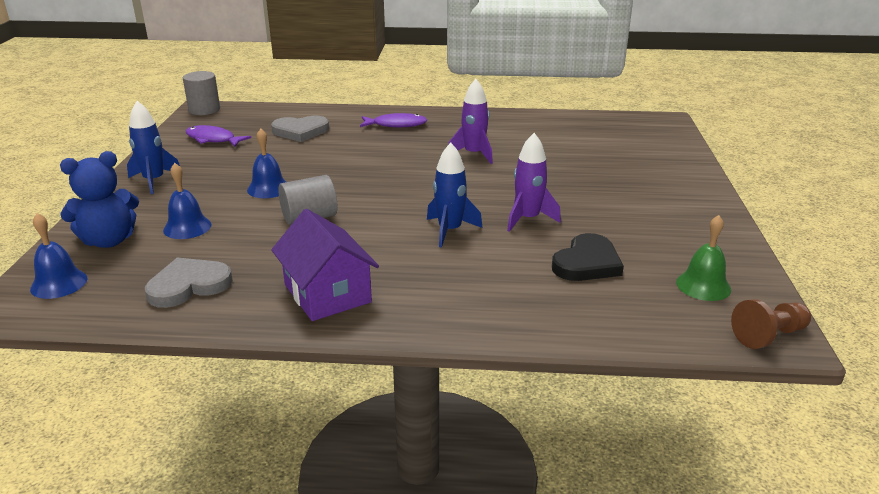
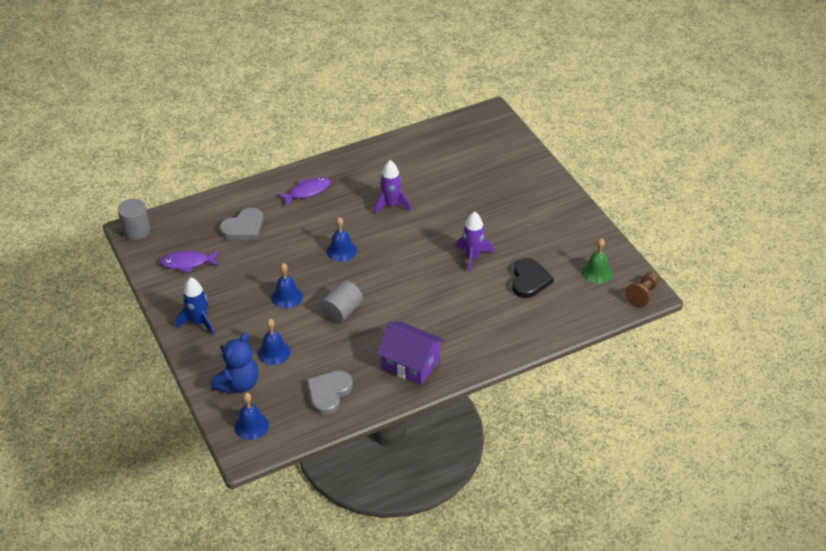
camera: 30 degrees left, 15 degrees up
(375, 171) = (341, 250): none -> blue bell
(449, 231) = (435, 286): blue rocket -> none

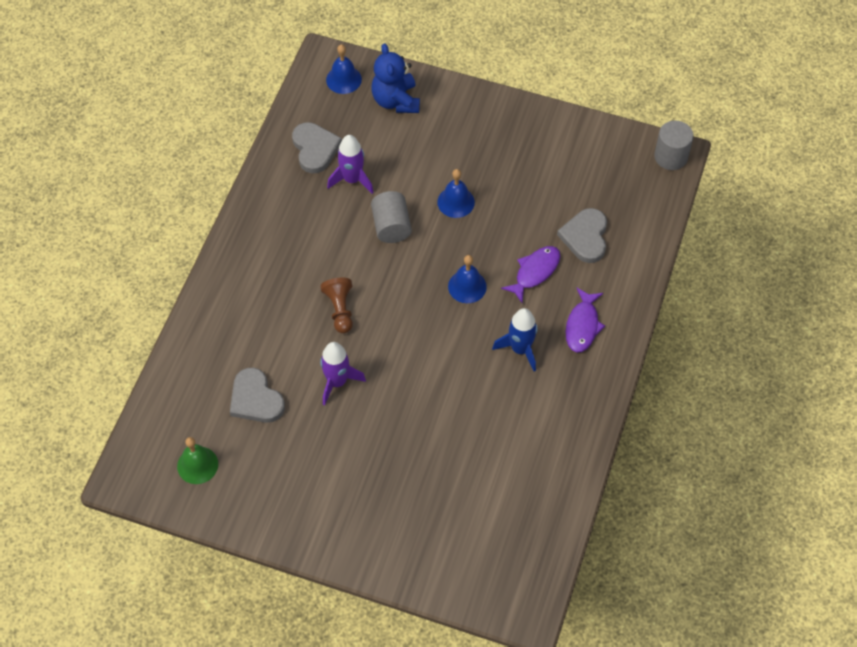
camera: 135 degrees right, 15 degrees up
(188, 263) = (582, 164): purple fish -> purple fish (535, 272)
(199, 322) = (496, 122): blue rocket -> blue rocket (520, 349)
(274, 352) = (401, 146): blue bell -> none
(391, 205) = (484, 378): purple rocket -> purple rocket (352, 179)
(410, 363) = (276, 226): purple house -> none
(529, 280) = (255, 399): black heart -> grey heart
(642, 294) = (128, 474): brown pawn -> brown pawn (340, 310)

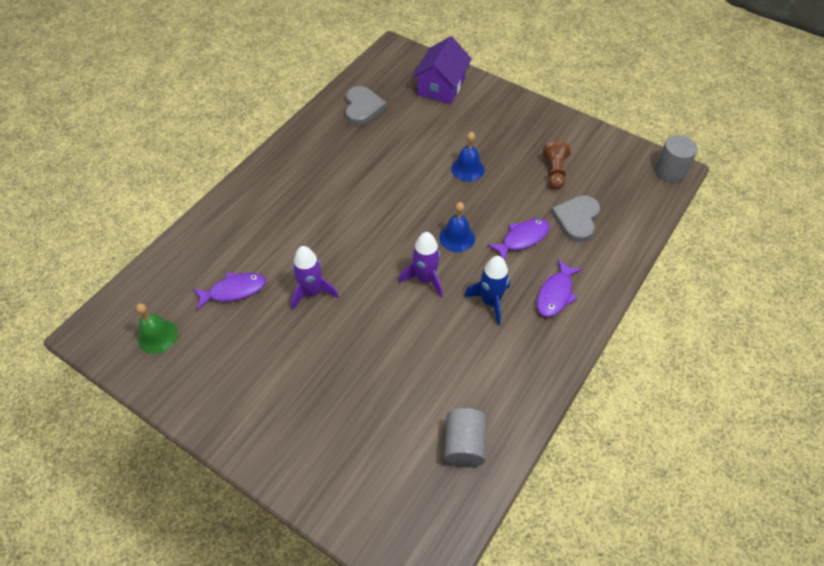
camera: 15 degrees right, 5 degrees down
(255, 399) = (234, 291): grey heart -> purple fish
(340, 310) = (337, 233): brown pawn -> brown pawn (554, 172)
(343, 79) = (404, 65): blue bell -> none
(352, 179) = (385, 135): purple rocket -> purple rocket (425, 279)
(391, 226) = (405, 176): grey cylinder -> grey cylinder (464, 445)
(396, 101) = (441, 86): blue teddy bear -> purple house

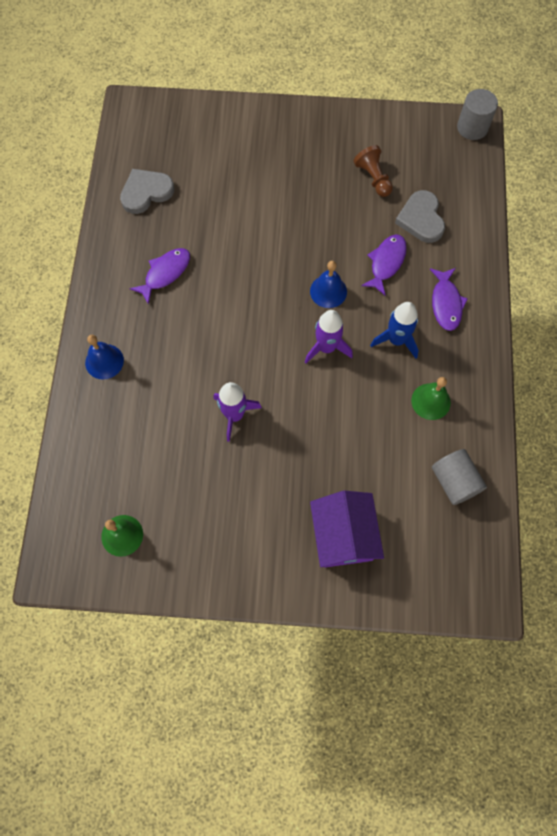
camera: 30 degrees left, 15 degrees up
(234, 291) = (160, 452): purple fish -> purple fish (165, 273)
(363, 108) = (146, 192): grey heart -> grey heart turned 90 degrees counterclockwise
(441, 86) = (208, 130): purple house -> purple house (343, 535)
(467, 169) = (293, 213): blue bell -> blue bell (104, 361)
(488, 366) = (431, 401): none -> green bell

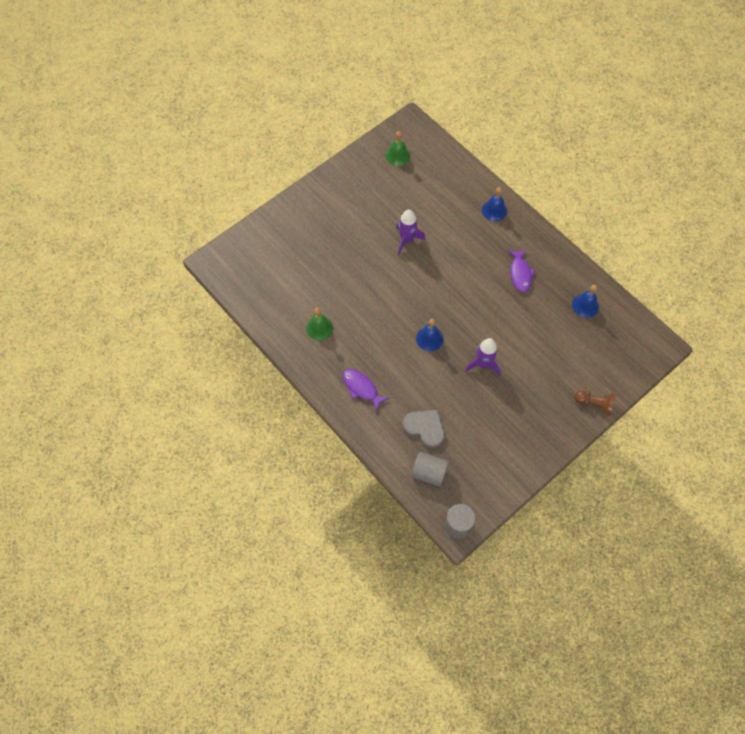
camera: 135 degrees right, 5 degrees down
(146, 192) = (585, 305): grey heart -> blue bell
(326, 347) = (398, 309): purple rocket -> purple rocket (483, 364)
(343, 535) = (302, 234): purple house -> none
(373, 178) = (478, 430): brown pawn -> brown pawn (595, 404)
(386, 263) = (416, 382): purple fish -> none
(396, 340) = (367, 344): blue rocket -> none
(454, 481) = (272, 300): grey cylinder -> grey cylinder (429, 473)

